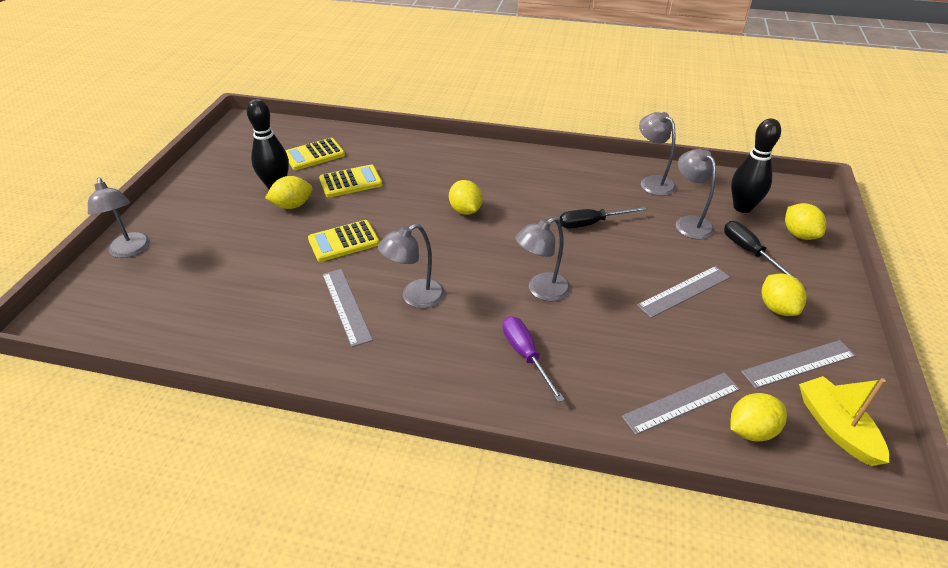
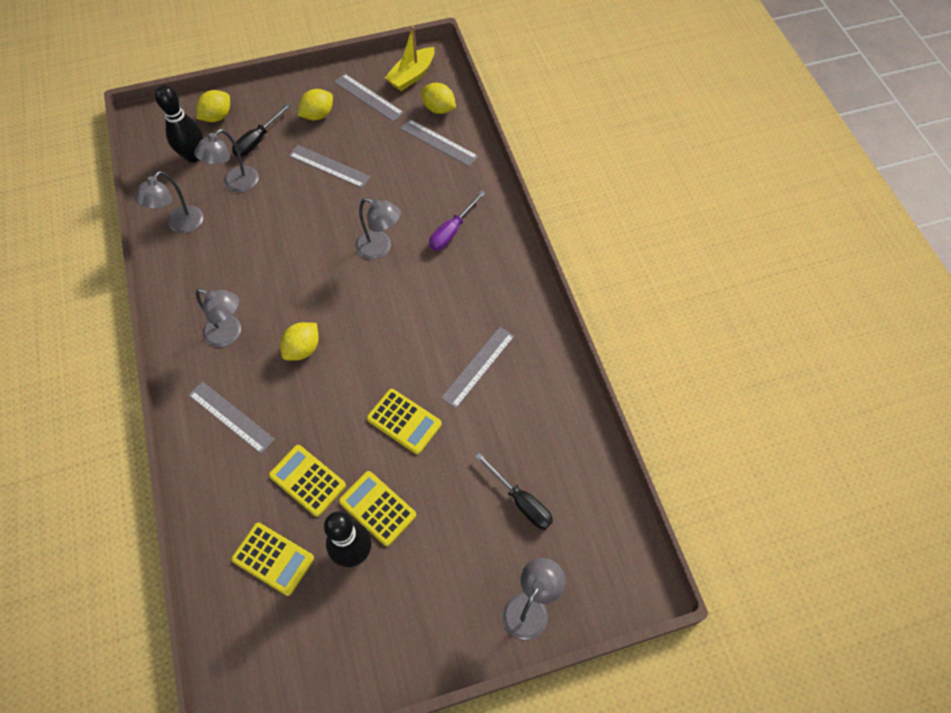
camera: 120 degrees left, 20 degrees up
(292, 205) = (377, 508): yellow lemon -> yellow calculator
(415, 297) = (439, 325): grey lamp -> grey lamp (229, 334)
(437, 164) = (231, 417): none -> grey ruler
(591, 223) = (272, 247): black screwdriver -> black screwdriver (521, 501)

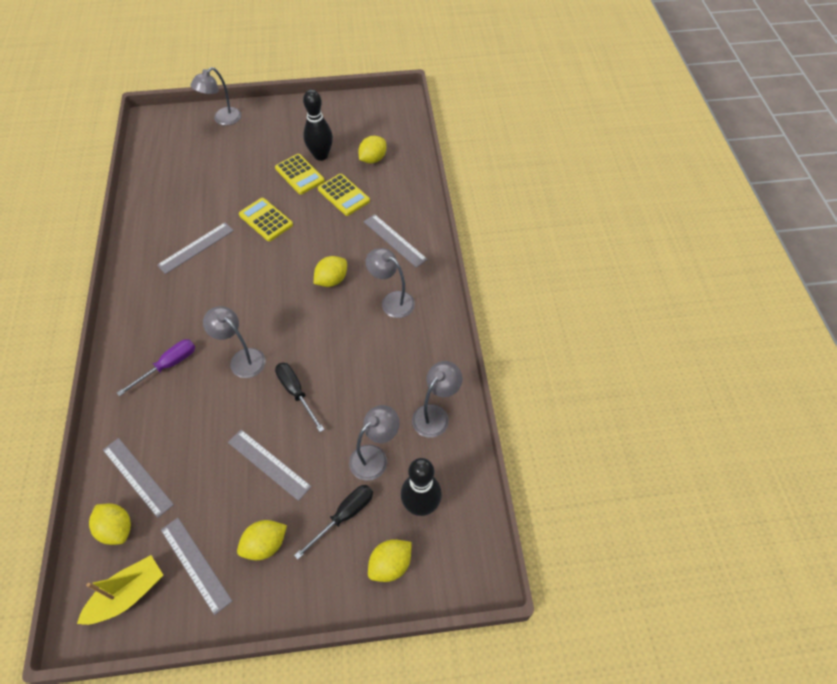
camera: 170 degrees left, 5 degrees down
(273, 558) = (373, 159): yellow calculator -> yellow lemon
(521, 501) = (204, 166): black screwdriver -> black screwdriver (296, 393)

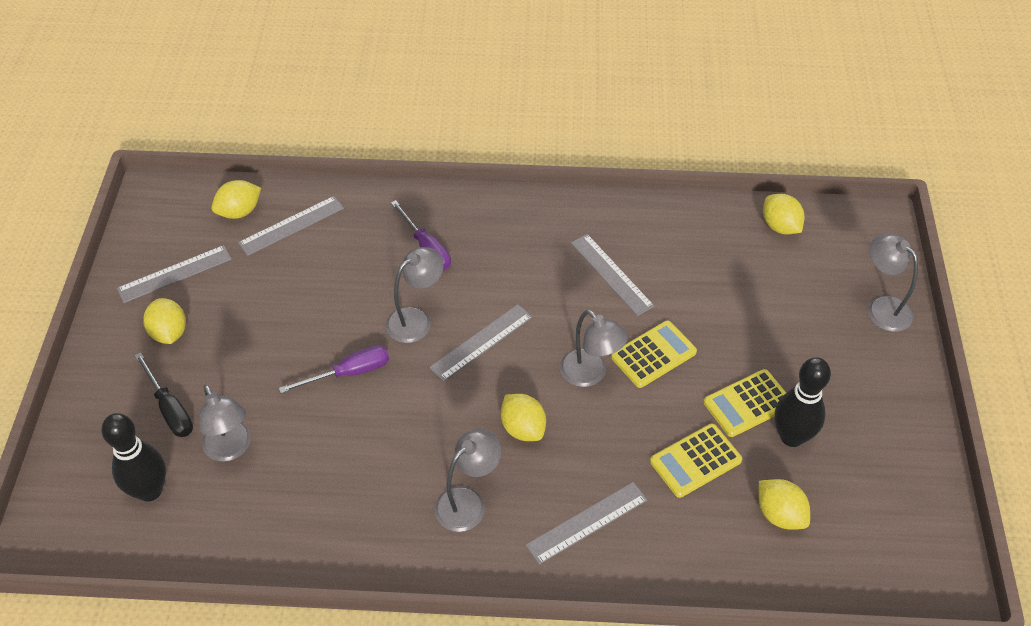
camera: 100 degrees right, 5 degrees down
(128, 594) = (168, 223): yellow boat -> none
(269, 464) = (262, 340): grey ruler -> grey ruler (481, 342)
(296, 393) = (349, 373): black screwdriver -> purple screwdriver
(390, 565) = (94, 448): yellow lemon -> yellow lemon (780, 226)
(435, 415) = (265, 528): grey lamp -> grey lamp (590, 375)

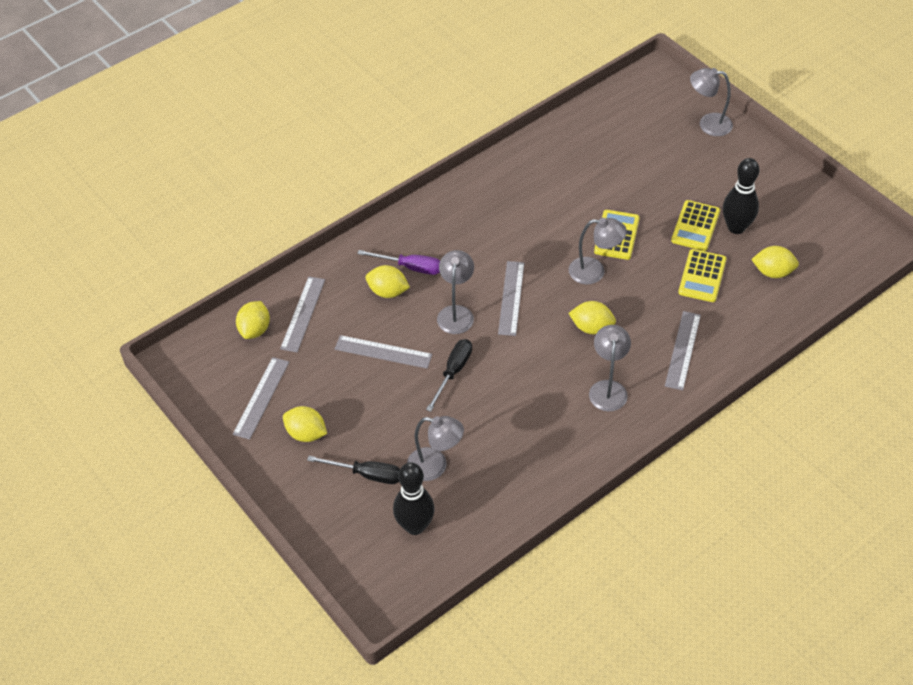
camera: 40 degrees left, 0 degrees up
(349, 373) = (453, 372): purple screwdriver -> black screwdriver
(611, 274) = (541, 206): grey ruler -> grey ruler (383, 352)
(780, 226) = (605, 113): yellow lemon -> yellow lemon (388, 292)

